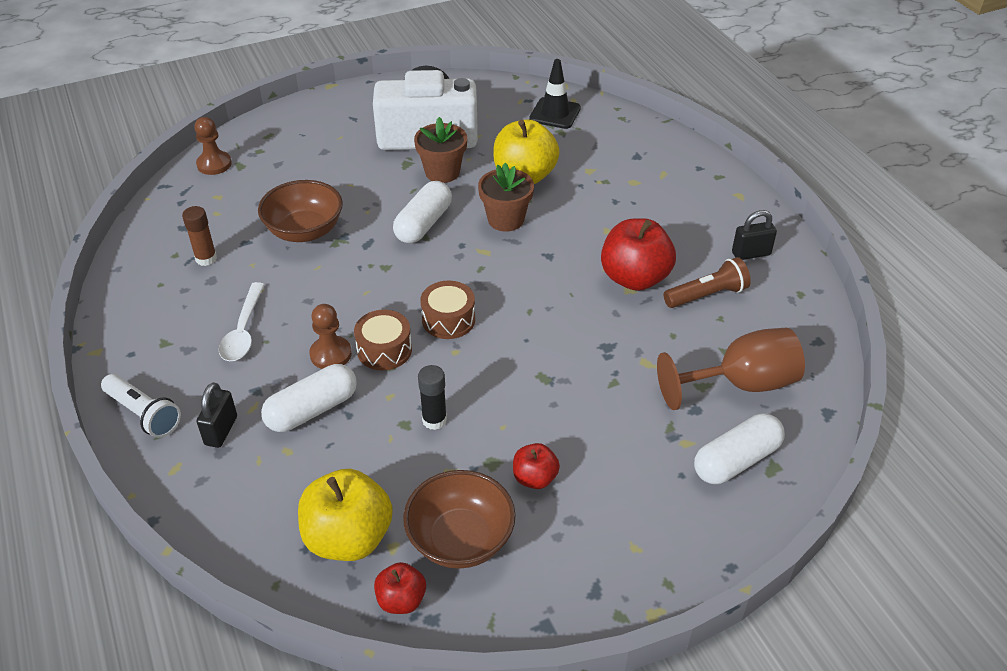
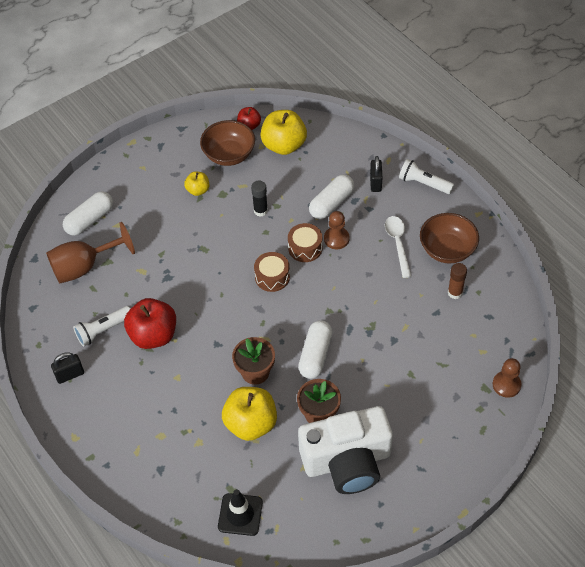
camera: 170 degrees right, 10 degrees up
(304, 231) = (399, 331): brown bowl -> brown bowl (447, 250)
(535, 478) = (198, 190): red apple -> yellow apple
(707, 295) = (103, 330): brown flashlight -> white flashlight

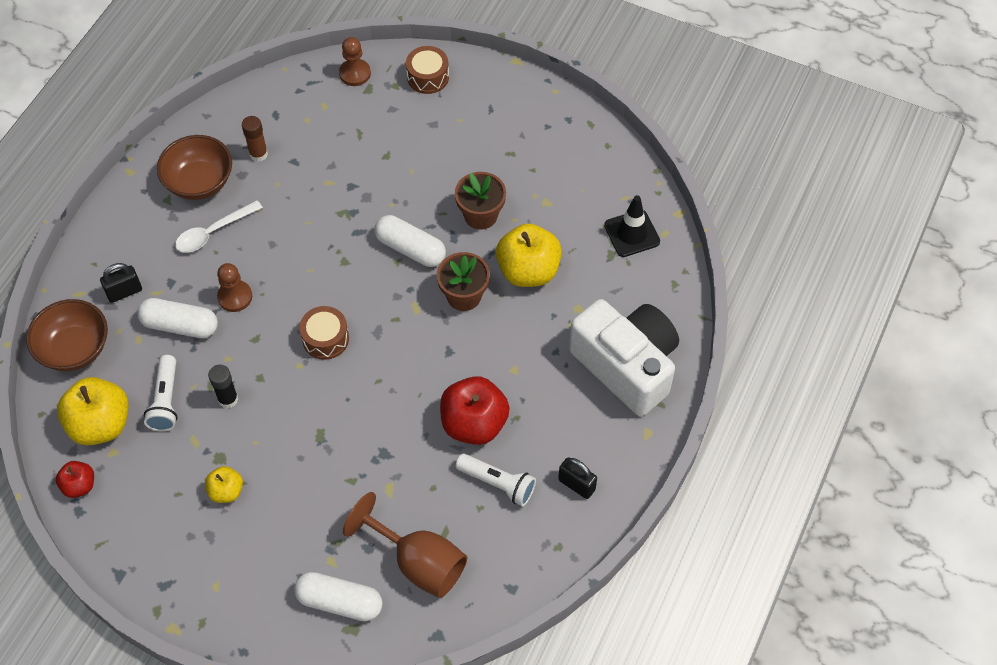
camera: 120 degrees left, 5 degrees up
(229, 155) = (145, 484): brown bowl -> brown bowl (75, 348)
(305, 248) = (265, 323): brown drum -> brown drum (428, 77)
(315, 355) = (410, 249): white capsule -> white capsule turned 45 degrees clockwise
(347, 461) = (519, 170): white camera -> white camera (626, 365)
(423, 183) = (104, 241): white flashlight -> white flashlight (165, 400)

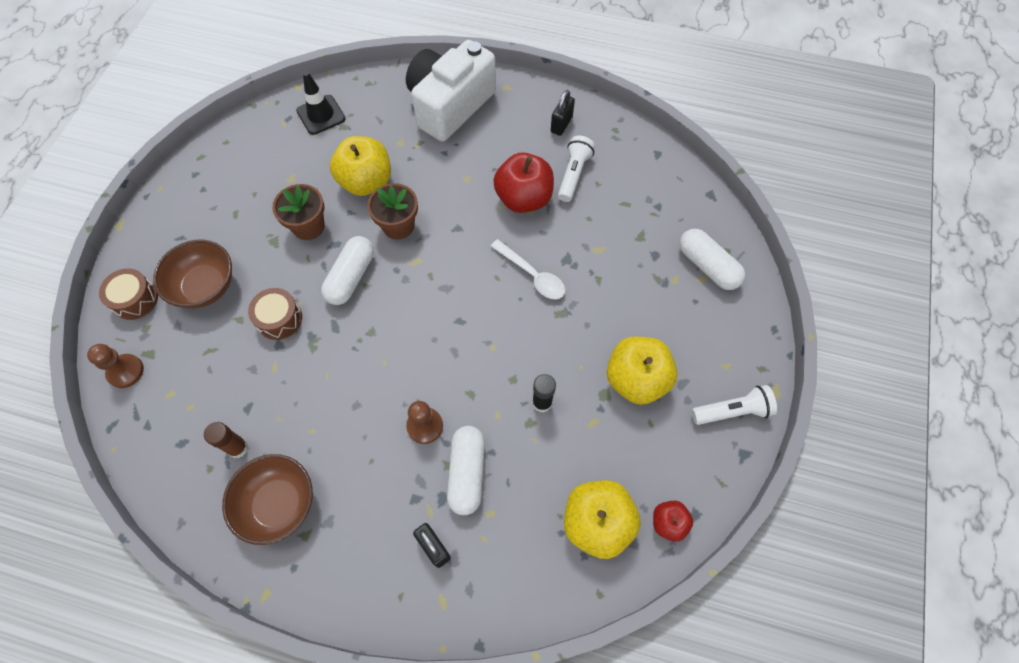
camera: 100 degrees left, 5 degrees up
(75, 348) = (514, 582): brown bowl -> brown bowl (205, 286)
(165, 400) = (556, 463): white flashlight -> white flashlight (732, 411)
(213, 232) = (346, 470): white spoon -> white spoon (532, 275)
(226, 491) = (636, 379): yellow apple -> yellow apple, size x1.88
(325, 339) = (460, 330): brown drum -> brown drum (279, 319)
(339, 602) = (707, 266): white capsule -> white capsule turned 45 degrees counterclockwise
(418, 562) = (656, 217): brown goblet -> none

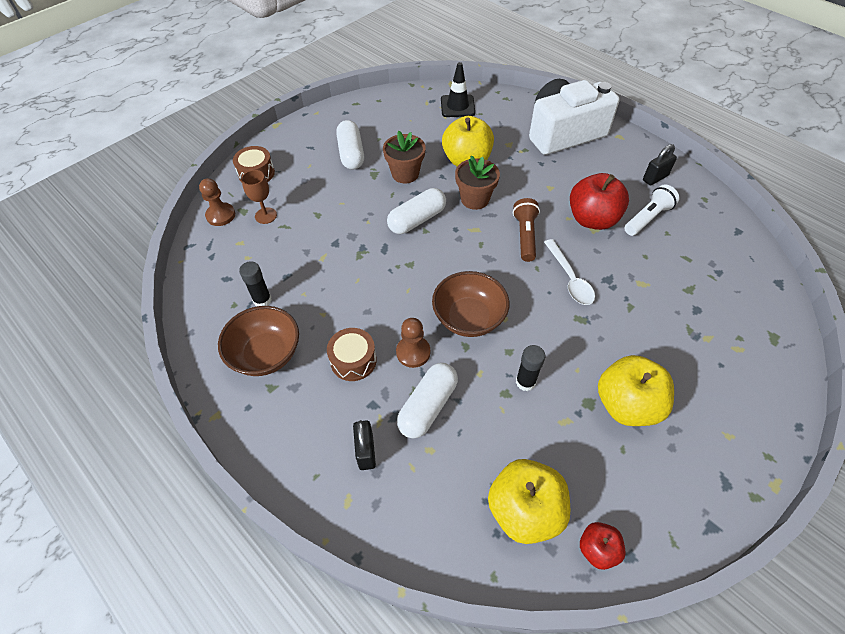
camera: 30 degrees right, 10 degrees down
(180, 347) = (266, 215): none -> brown goblet
(205, 286) = (308, 184): brown bowl -> brown bowl (469, 318)
(238, 448) = (262, 300): brown glue stick -> black glue stick
(279, 319) = (346, 226): brown drum -> brown drum (353, 360)
(469, 246) = (525, 236): none -> brown flashlight
(707, 266) = (748, 340): white capsule -> white capsule (351, 154)
(732, 411) = (716, 480): white flashlight -> none

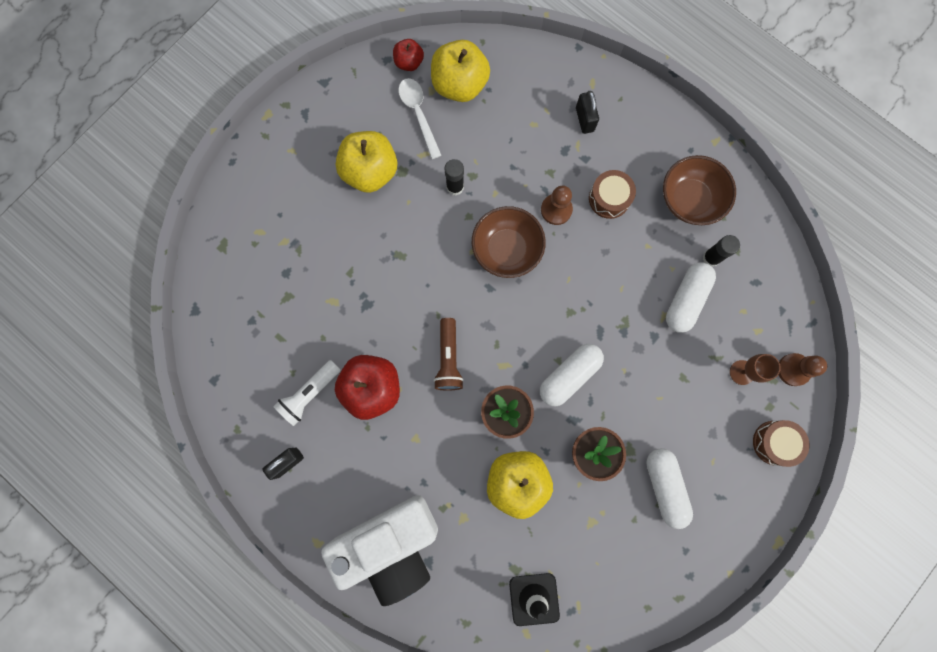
camera: 175 degrees right, 25 degrees up
(428, 406) = (538, 160): white capsule -> white capsule (686, 300)
(569, 279) = (405, 302): white spoon -> white spoon (418, 114)

